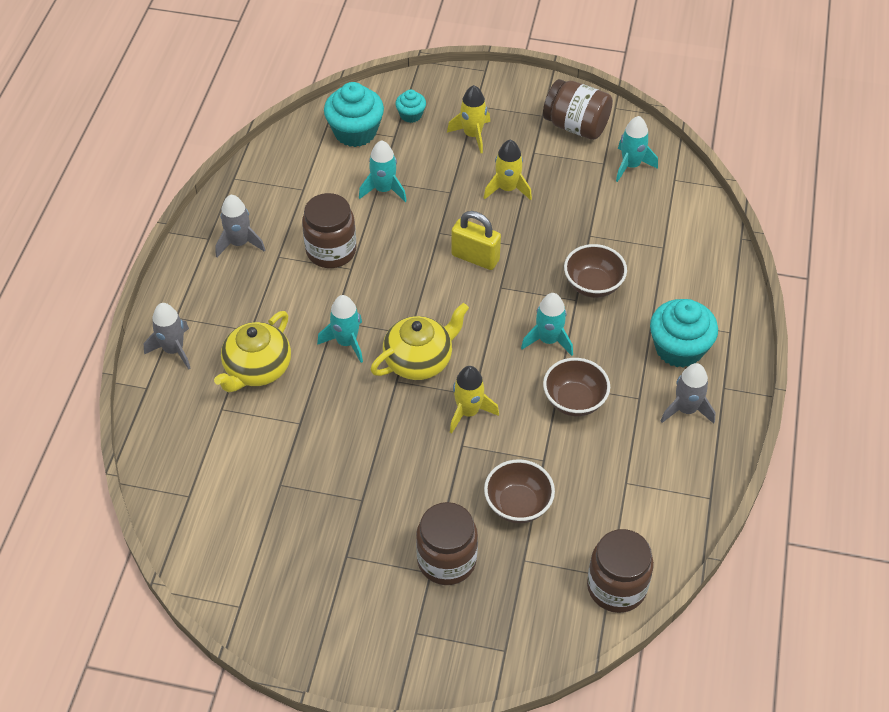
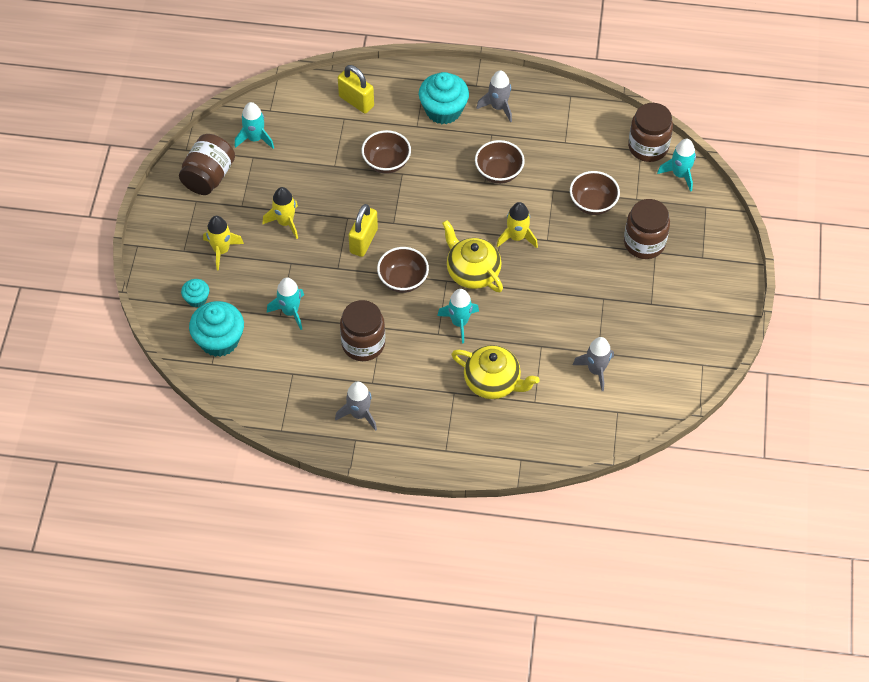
camera: 95 degrees left, 5 degrees up
(174, 350) = (480, 446): grey rocket -> grey rocket (596, 370)
(415, 291) = (403, 280): none -> brown bowl
(548, 340) = (443, 190): turquoise rocket -> turquoise rocket (680, 174)
(690, 260) = (356, 101): none -> yellow padlock

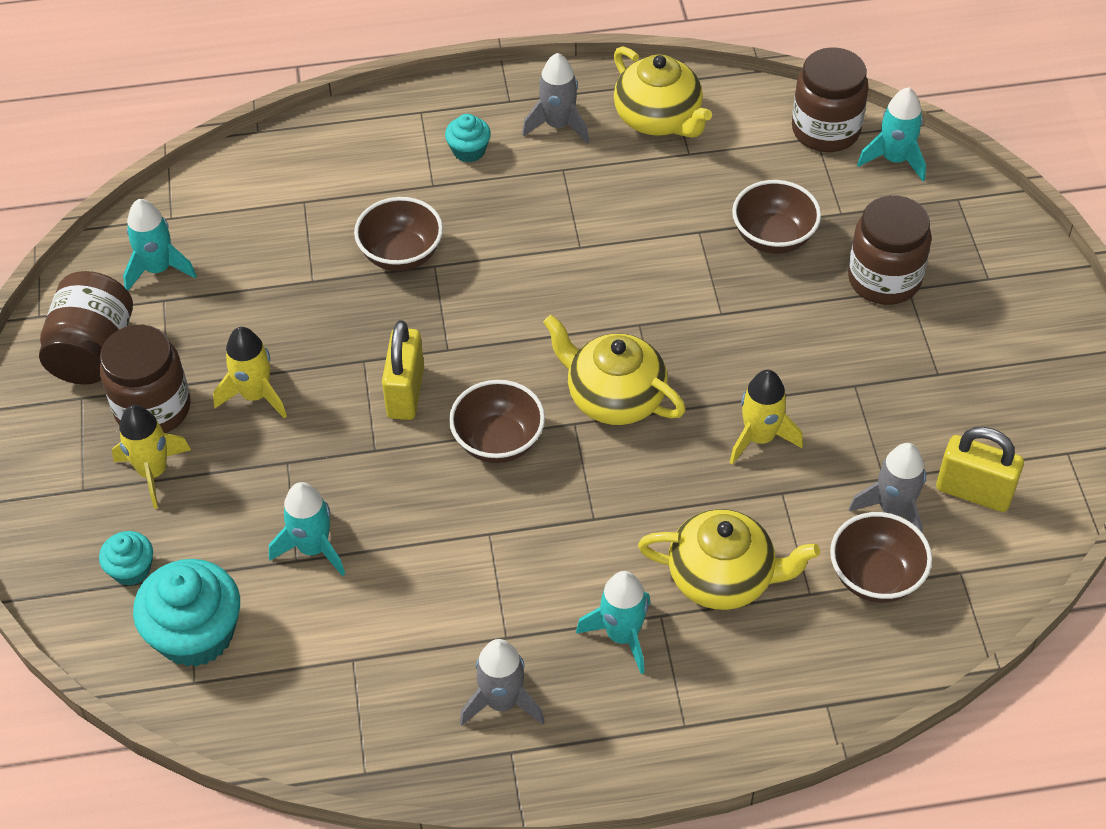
camera: 15 degrees left, 5 degrees down
(356, 101) = (316, 170): yellow padlock -> yellow padlock (973, 492)
(363, 344) = (465, 571): brown jar -> brown jar (153, 408)
(443, 110) = (469, 150): turquoise cupcake -> turquoise cupcake, size x0.52
(459, 323) = (624, 489): turquoise rocket -> turquoise rocket (622, 635)
(498, 173) = (598, 226): brown bowl -> brown bowl (875, 577)
(517, 237) = (668, 321): yellow rocket -> yellow rocket (760, 438)
(556, 117) = (659, 119): none -> yellow teapot

